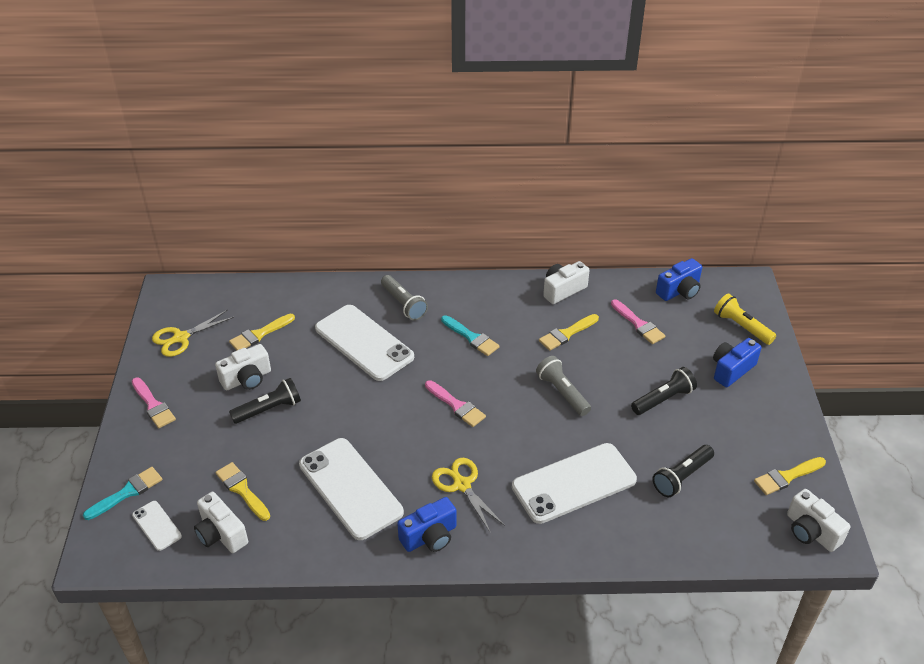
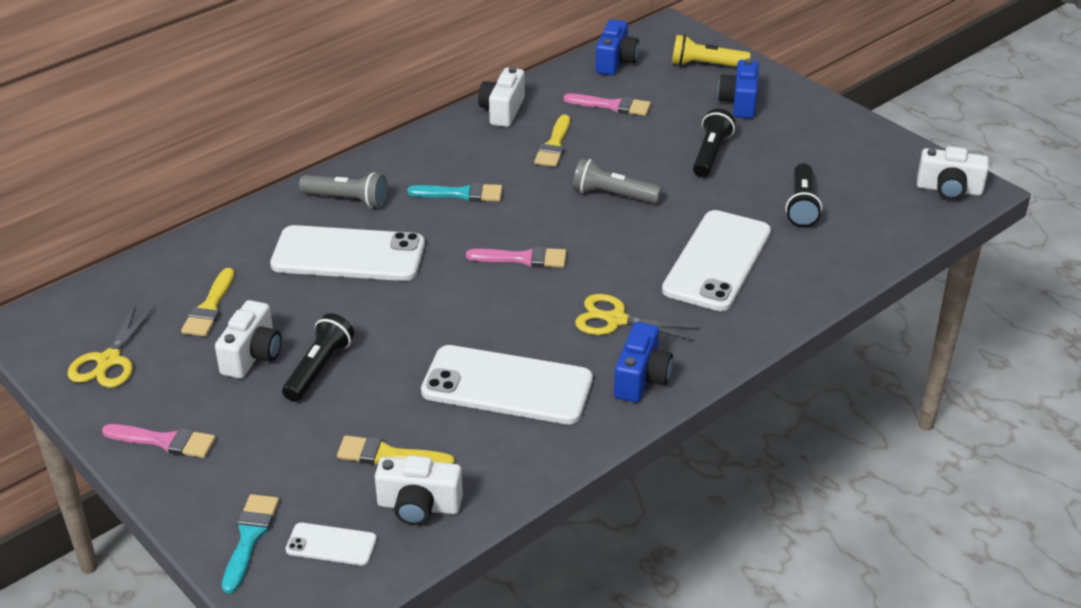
camera: 40 degrees left, 5 degrees down
(787, 477) = (883, 160): yellow brush -> none

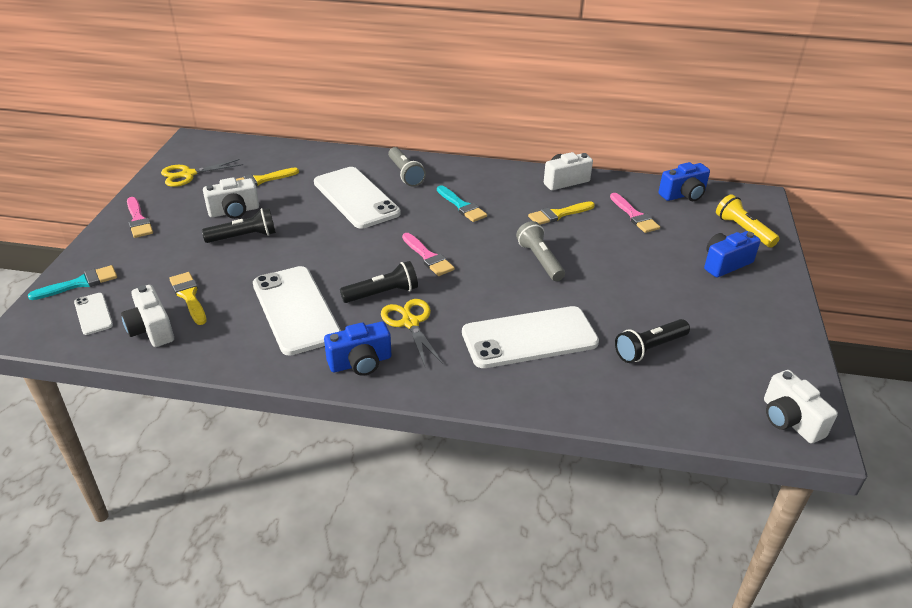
camera: 50 degrees right, 0 degrees up
(711, 154) = (645, 279): black flashlight -> black flashlight (382, 293)

